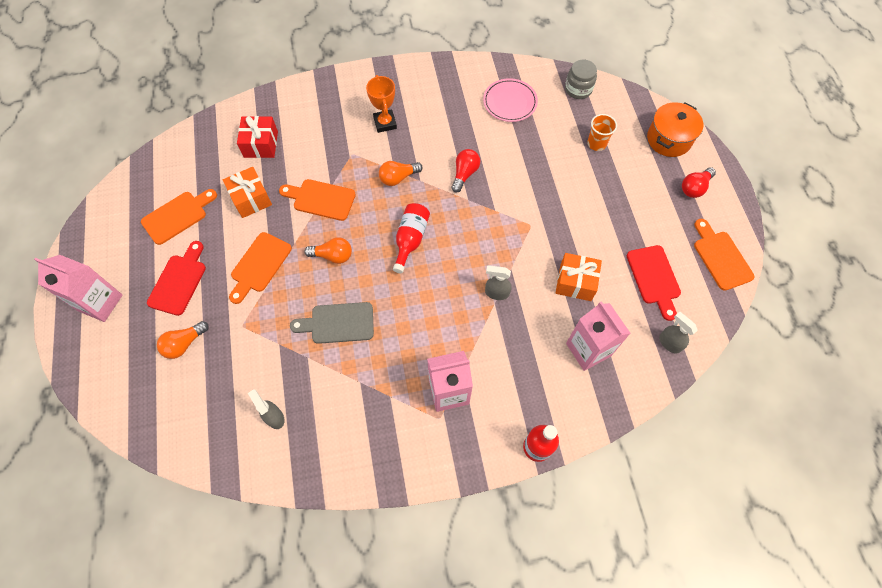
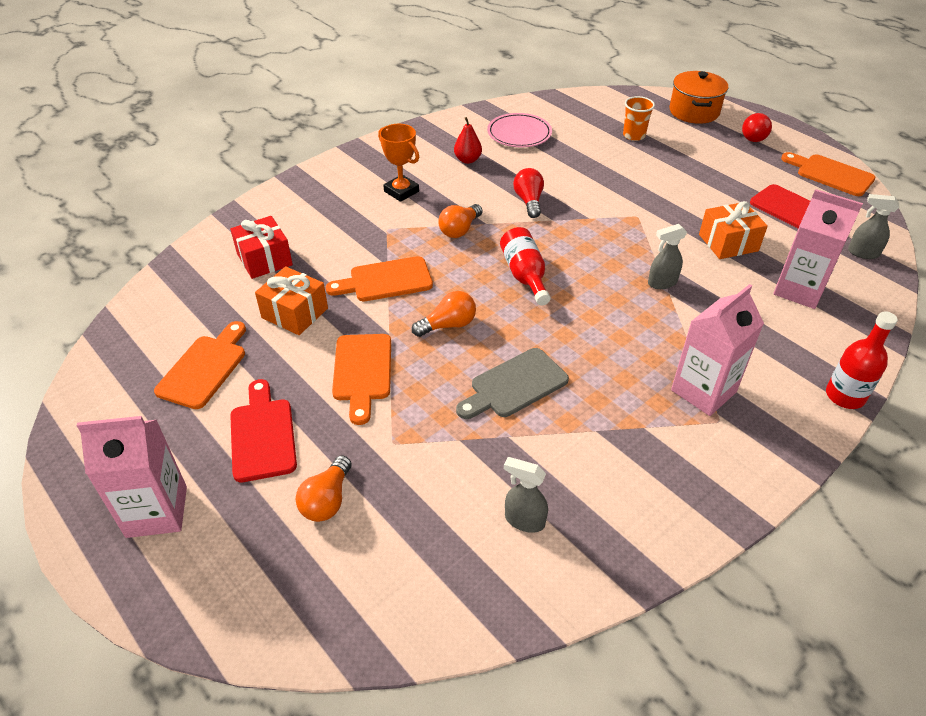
camera: 30 degrees left, 20 degrees down
(452, 113) = (467, 160): none -> red pear
(578, 89) = (575, 104): grey jar -> none

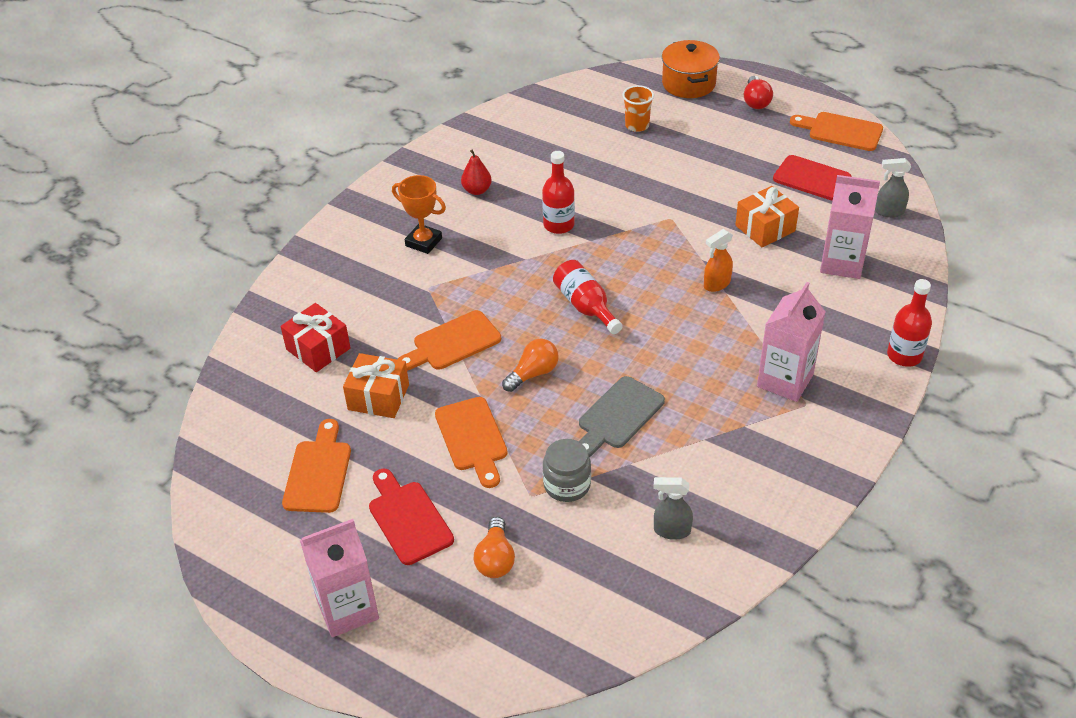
camera: 15 degrees left, 0 degrees up
(434, 441) = (567, 485): none -> grey jar
(460, 230) = (502, 272): orange light bulb -> none
(519, 134) = (518, 147): pink plate -> none
(529, 201) = (558, 225): red light bulb -> red bottle
(661, 283) = (716, 284): grey spray bottle -> orange spray bottle

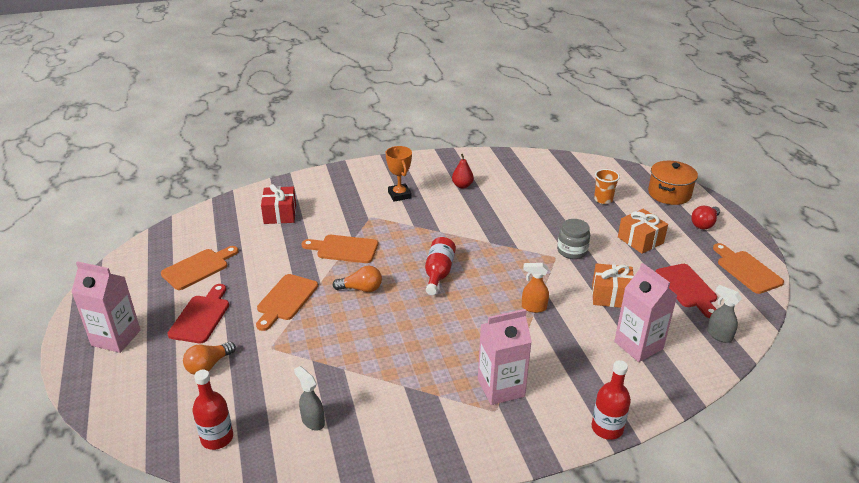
camera: 40 degrees right, 10 degrees down
(378, 397) = (273, 252): orange gift -> orange gift (640, 240)
(558, 225) = (483, 225): red bottle -> red bottle (217, 438)
(567, 485) = (296, 355): grey jar -> grey jar (572, 251)
(618, 416) = (373, 339): grey cutting board -> none

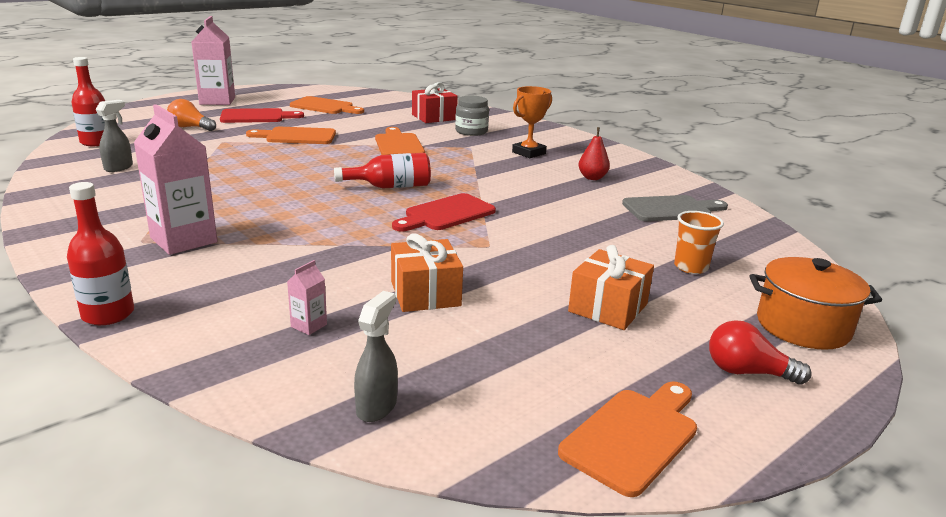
camera: 65 degrees right, 10 degrees down
(361, 289) = (334, 159): orange light bulb -> none
(526, 177) = (671, 209): none -> grey cutting board
(533, 307) = (357, 243): orange spray bottle -> none
(572, 251) = (516, 256): grey jar -> grey jar (471, 131)
(638, 345) = (309, 326): pink carton -> pink carton, size x0.42
(687, 288) = (502, 363): red cutting board -> red cutting board (446, 214)

